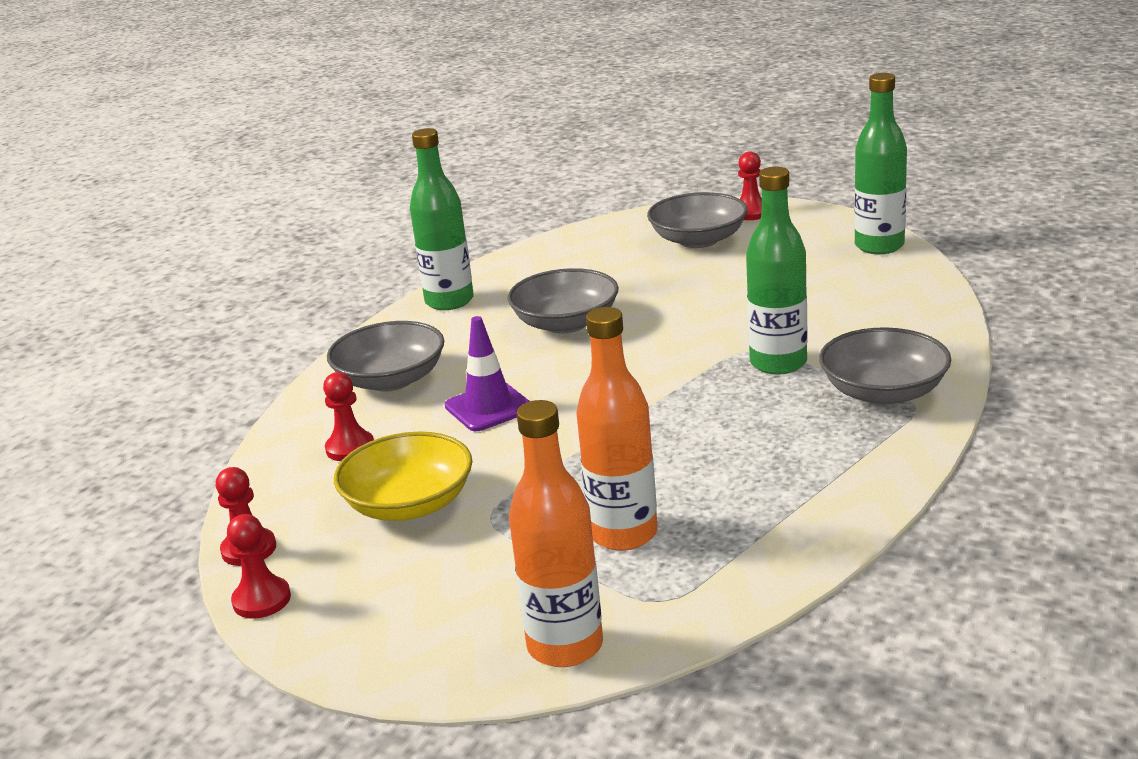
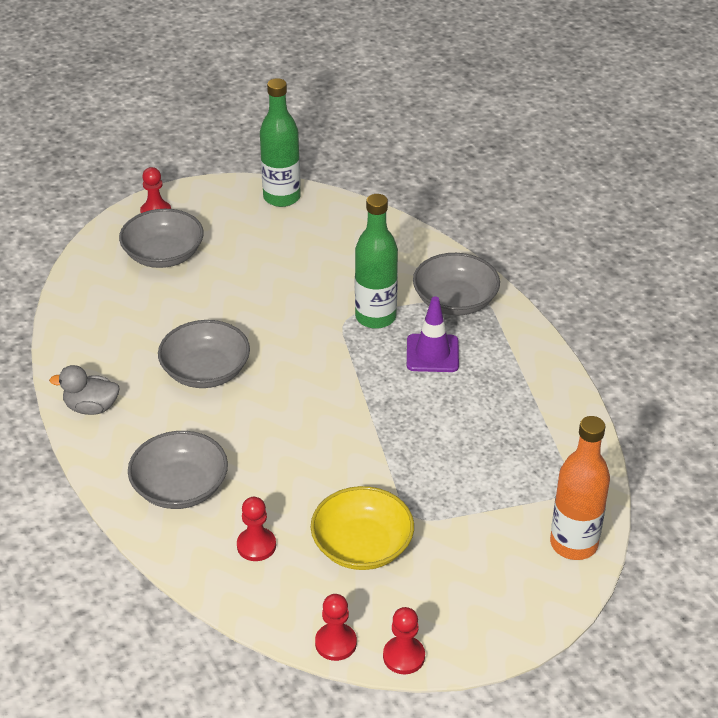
camera: 60 degrees left, 15 degrees up
(449, 301) = (91, 407): green bottle -> grey duck
(488, 407) = (280, 458): purple traffic cone -> purple traffic cone (432, 353)
(623, 534) = (491, 471): orange bottle -> none

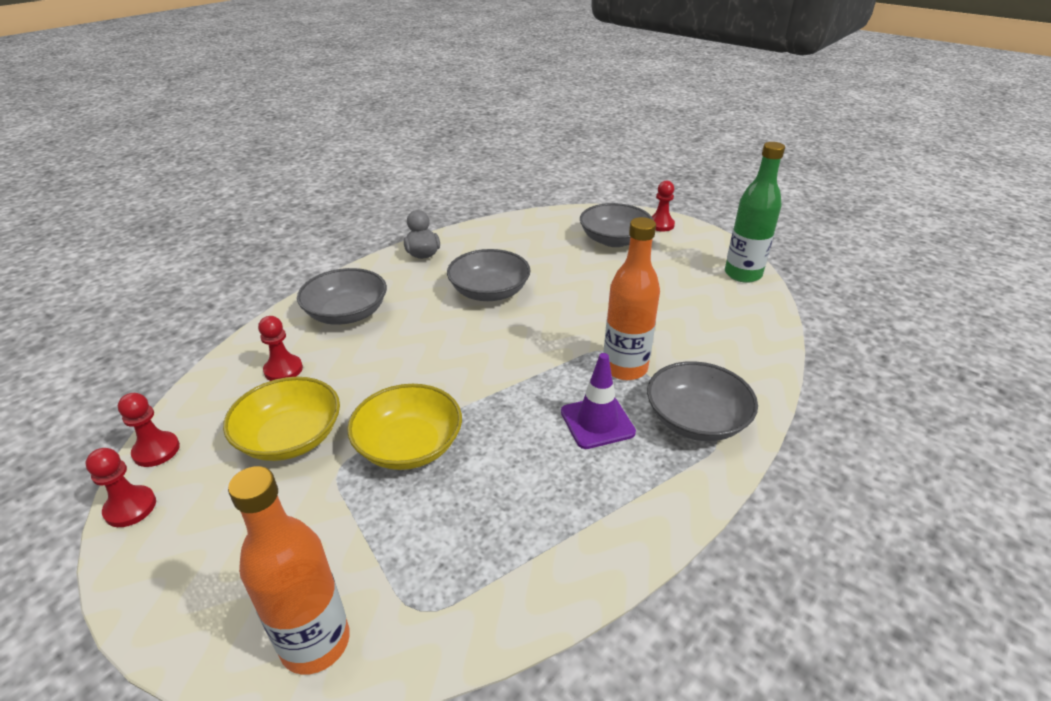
camera: 70 degrees right, 5 degrees down
(375, 317) = (625, 368): green bottle -> orange bottle
(408, 469) = (409, 445): none -> yellow bowl

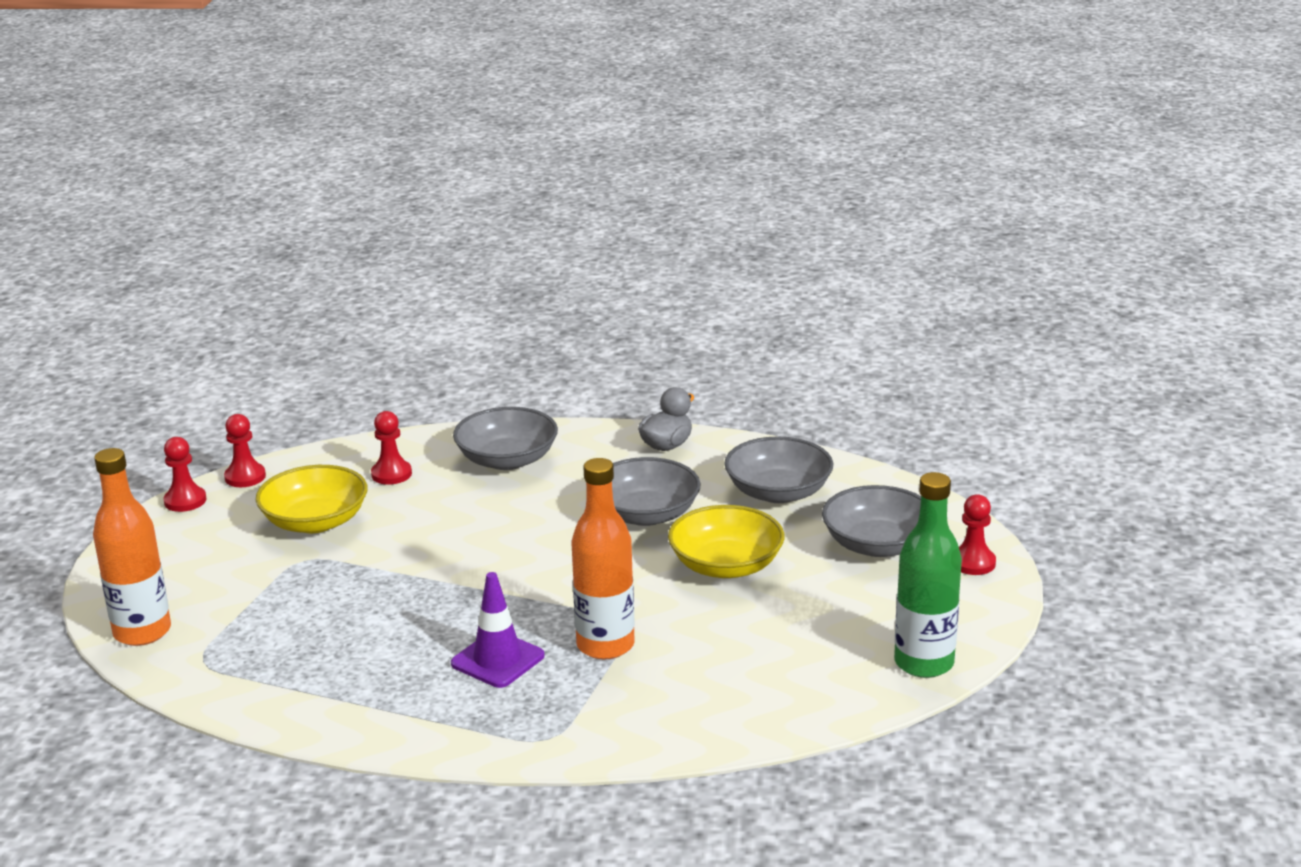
camera: 55 degrees right, 10 degrees down
(409, 445) = (362, 578): yellow bowl -> yellow bowl (726, 565)
(696, 420) = (565, 716): grey bowl -> grey bowl (778, 492)

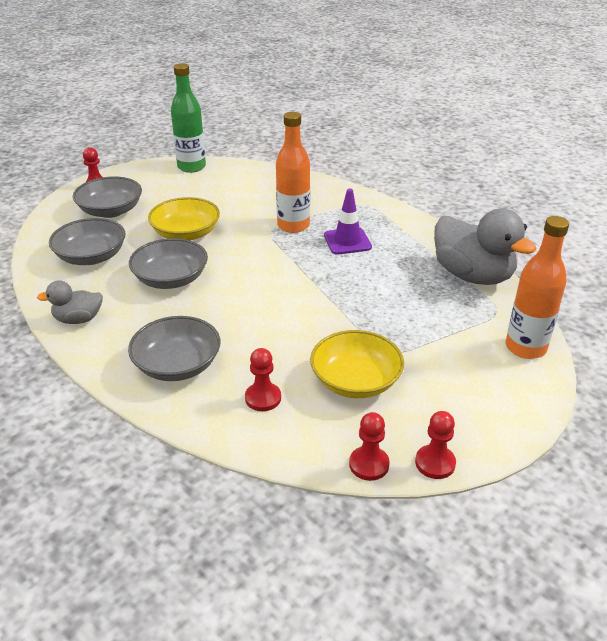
camera: 140 degrees left, 10 degrees up
(268, 694) = (472, 275): none -> grey duck

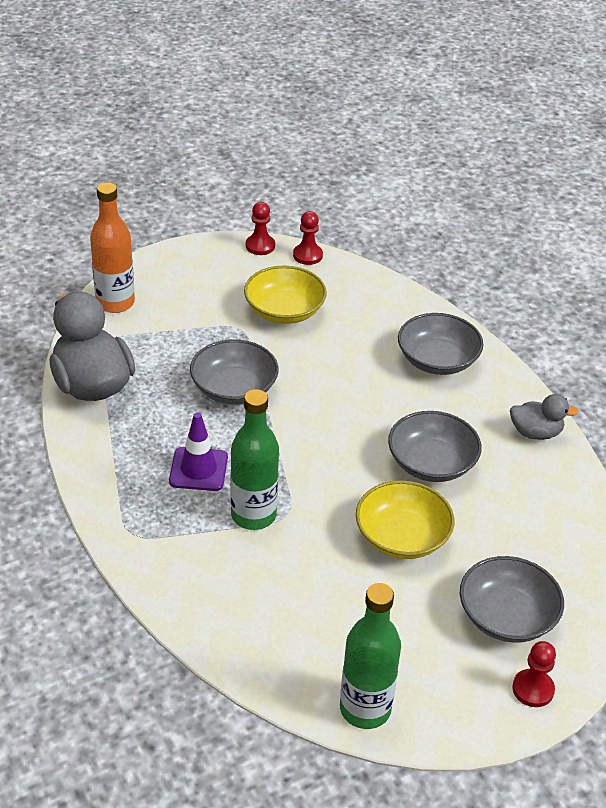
camera: 165 degrees left, 5 degrees up
(91, 257) = (529, 524): grey bowl -> grey bowl (234, 388)
(263, 398) = (369, 315): red pawn -> none
(293, 226) = (253, 515): orange bottle -> green bottle

